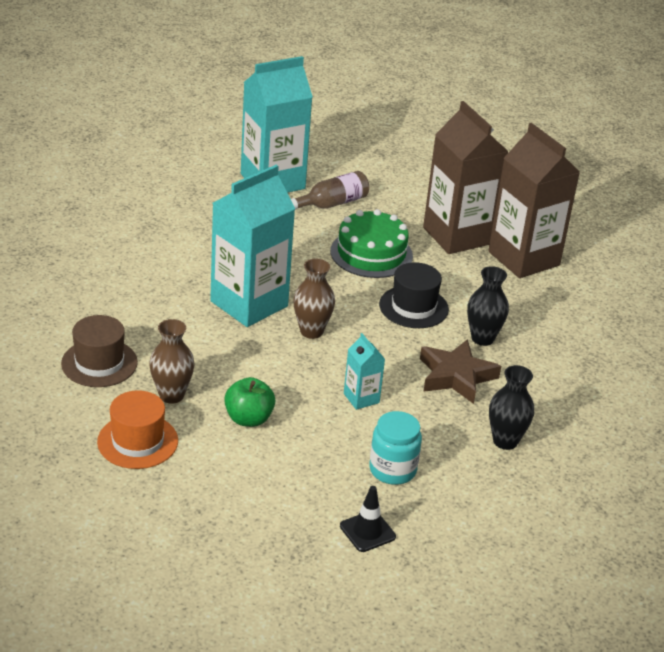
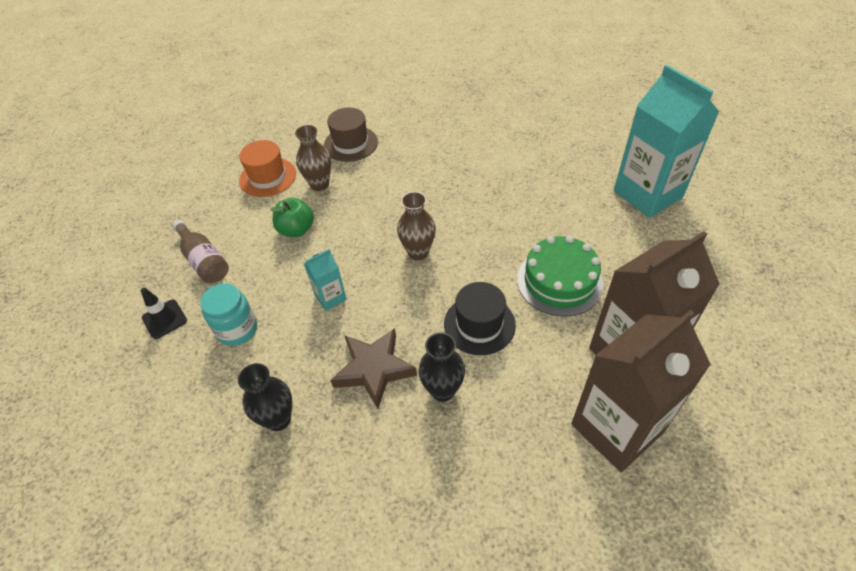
camera: 90 degrees right, 15 degrees up
(249, 304) = (446, 207): turquoise carton -> none
(332, 204) = (634, 241): brown bottle -> brown bottle (204, 261)

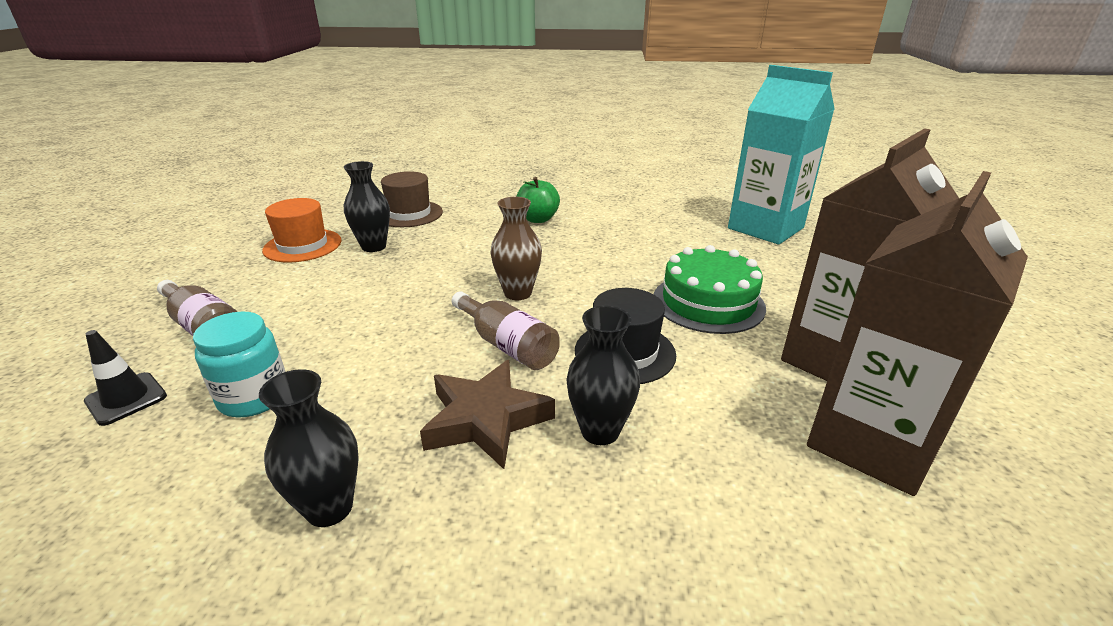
camera: 15 degrees left, 20 degrees down
(296, 230) = (345, 287): green apple -> green apple (538, 219)
(319, 184) = (374, 247): brown vase -> black vase
(330, 297) = (403, 347): turquoise carton -> none
(400, 305) = (507, 345): none -> brown bottle

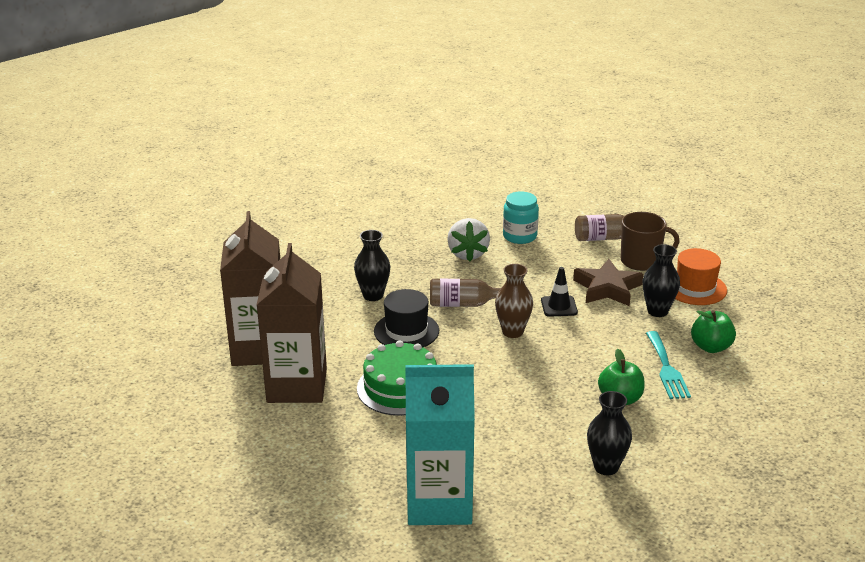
camera: 135 degrees right, 0 degrees up
(126, 399) = (560, 213): black traffic cone -> black traffic cone (559, 306)
(262, 286) = (641, 261): none -> brown mug
(329, 508) = (427, 234): black vase -> black vase (606, 467)
(366, 415) = (468, 254): none -> white strawberry
(409, 214) = (711, 347): brown hat -> green apple
(467, 218) = (666, 368): none -> turquoise fork
(486, 419) = (422, 276): brown star -> brown star (607, 288)

